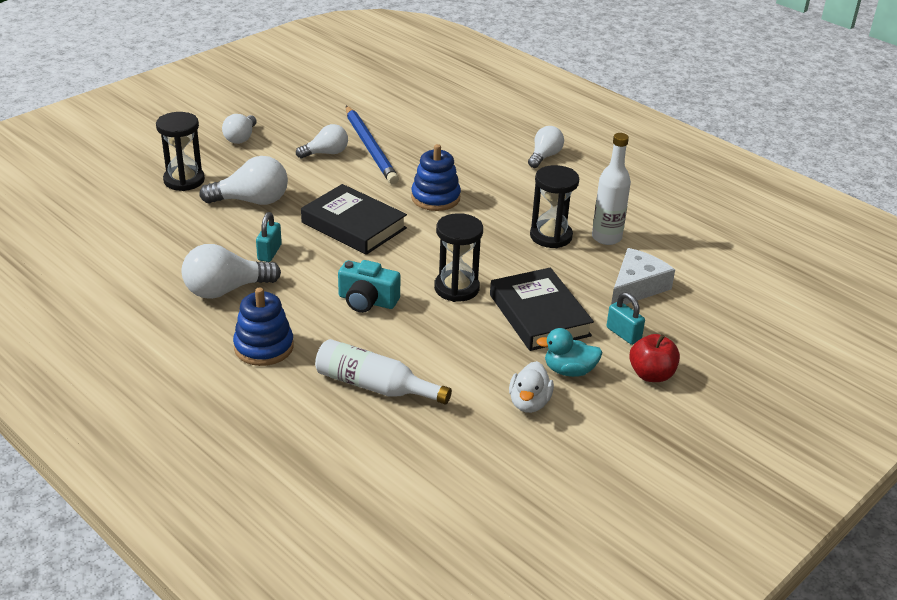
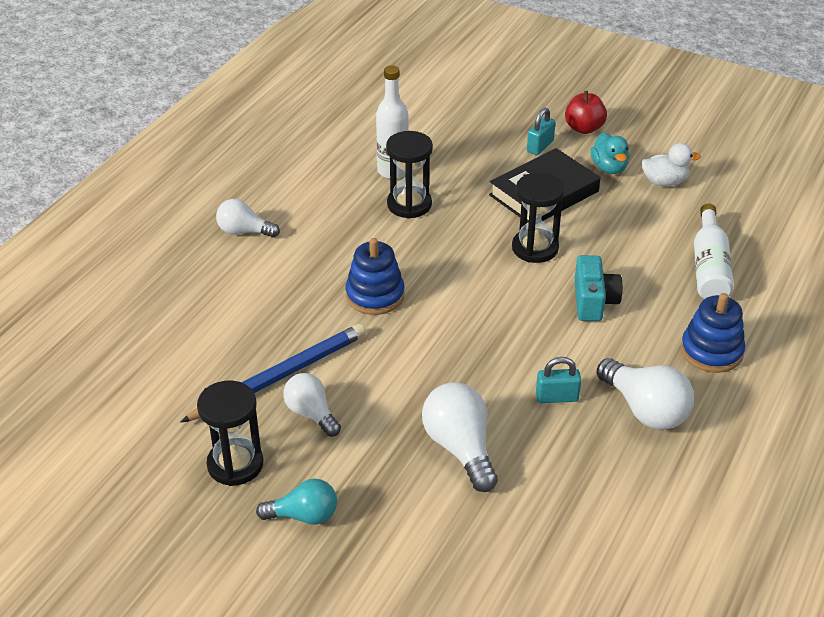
camera: 105 degrees left, 5 degrees up
(184, 180) = (445, 535): black hourglass -> black hourglass (235, 464)
(241, 138) = (304, 516): white light bulb -> turquoise light bulb
(353, 225) = (465, 345): black book -> none
(636, 287) = (466, 146): white cheese -> none

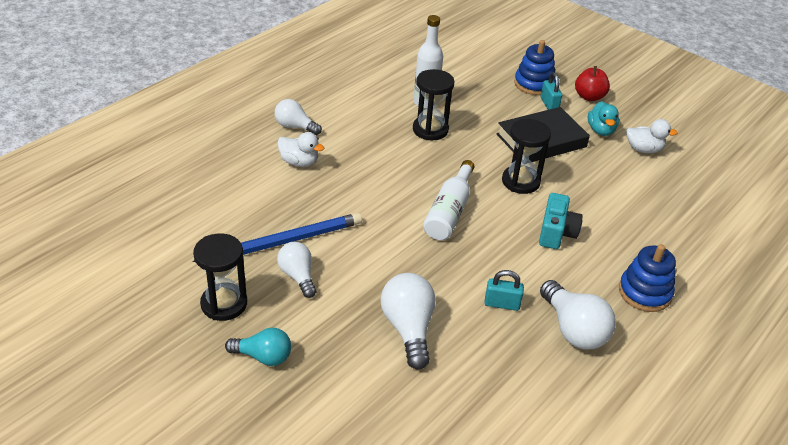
camera: 10 degrees right, 0 degrees up
(265, 275) = (299, 162): none -> white duck
(375, 295) = (380, 194): blue stacking toy -> blue stacking toy (534, 84)
(540, 146) = (549, 104): turquoise padlock -> turquoise padlock turned 60 degrees counterclockwise
(709, 267) = (662, 224): white bottle -> white bottle (449, 212)

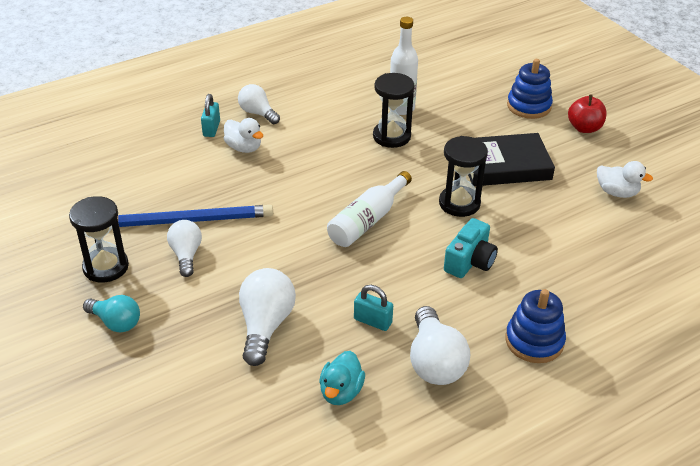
camera: 20 degrees right, 0 degrees up
(549, 104) = (534, 129): turquoise padlock -> turquoise padlock (211, 129)
(601, 130) = (578, 165): turquoise duck -> turquoise duck (341, 392)

